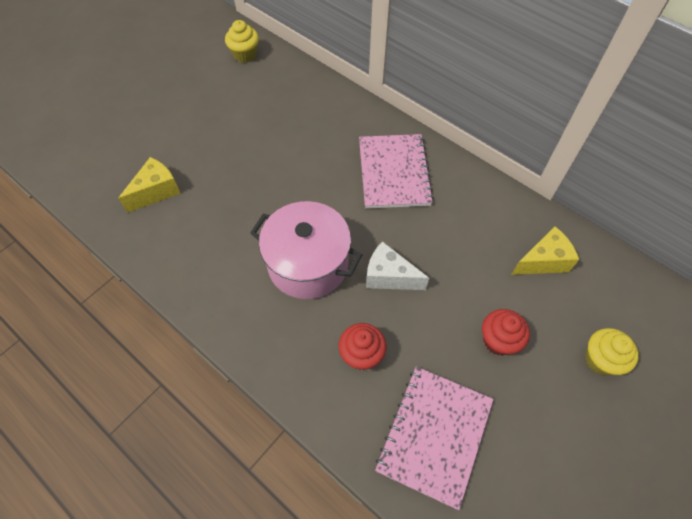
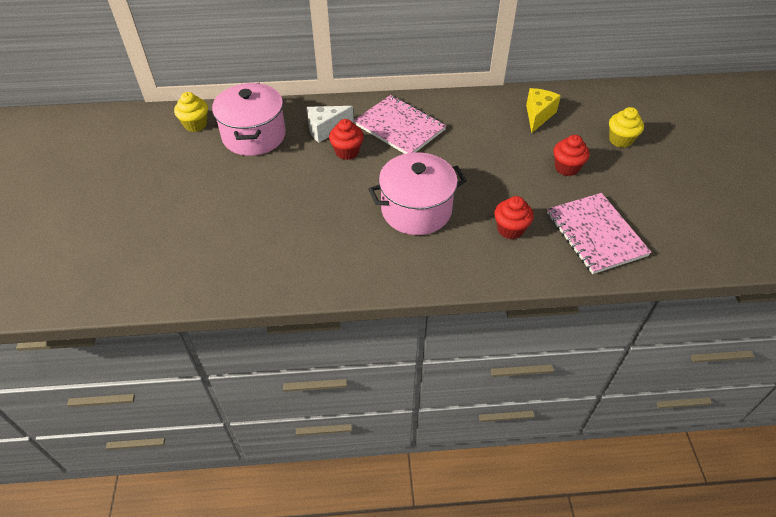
camera: 45 degrees left, 10 degrees down
(156, 191) = (250, 247): yellow cheese -> none
(272, 95) = (254, 135): none -> pink pot
(322, 163) = (347, 152): none -> red cupcake
(389, 276) = (471, 181): white cheese -> white cheese (326, 129)

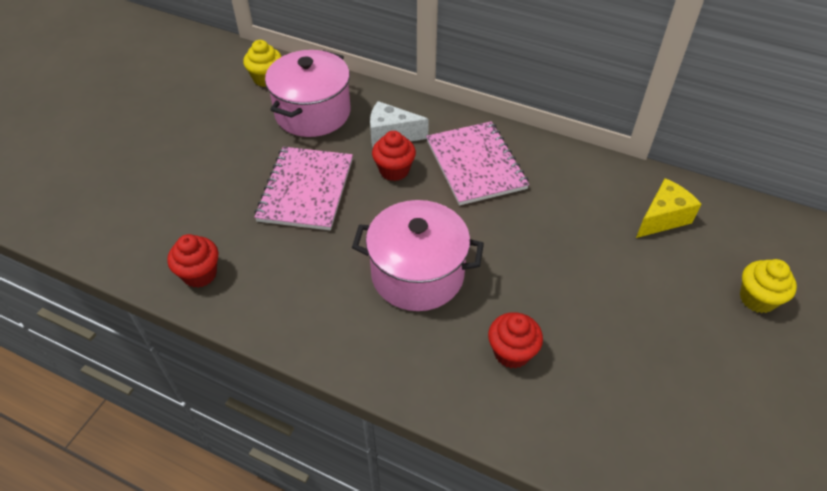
camera: 30 degrees right, 0 degrees up
(566, 168) = (649, 304): red cupcake -> red cupcake (200, 274)
(595, 234) = (621, 414): pink notebook -> pink notebook (306, 190)

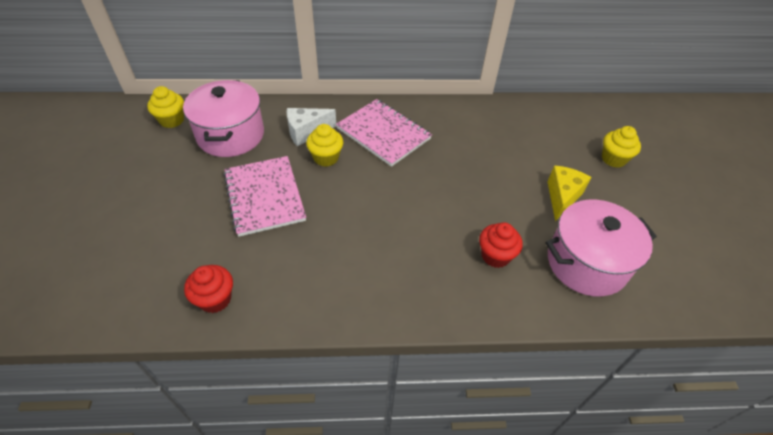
camera: 30 degrees left, 0 degrees up
(394, 170) = (326, 158): red cupcake -> yellow cupcake
(417, 274) = (394, 227): pink pot -> pink pot (586, 263)
(662, 218) = (528, 128): yellow cheese -> yellow cheese (562, 197)

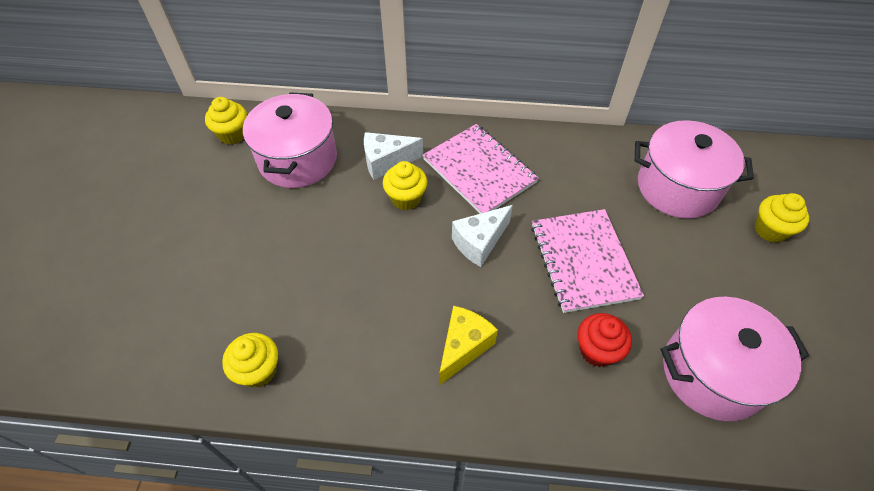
camera: 10 degrees right, 5 degrees up
(215, 299) = (258, 370): red cupcake -> yellow cupcake
(264, 196) = (328, 243): pink notebook -> pink notebook (583, 261)
(391, 185) = (479, 242): none -> white cheese
(540, 134) = (677, 187): none -> pink pot
(562, 197) = (694, 278): yellow cheese -> yellow cheese (463, 347)

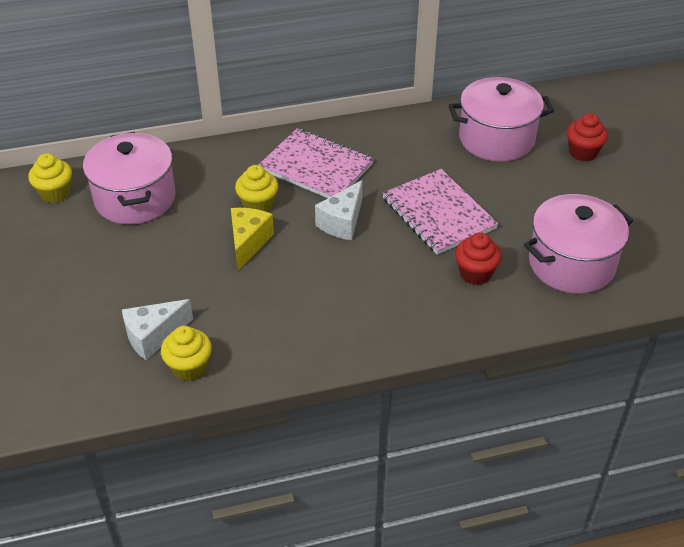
camera: 20 degrees left, 10 degrees down
(386, 162) = (225, 180): white cheese -> white cheese (153, 336)
(463, 347) = (363, 302): yellow cheese -> yellow cheese (248, 243)
(770, 230) = (583, 152): yellow cupcake -> red cupcake

